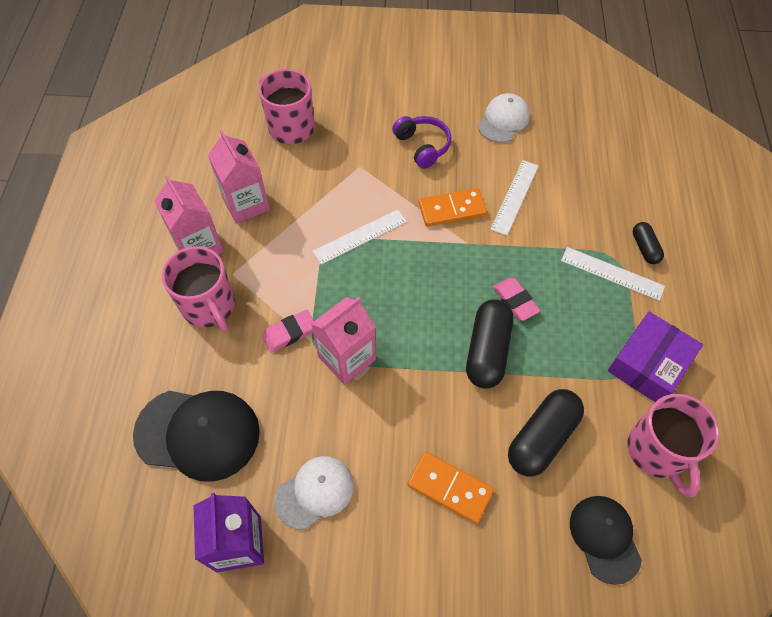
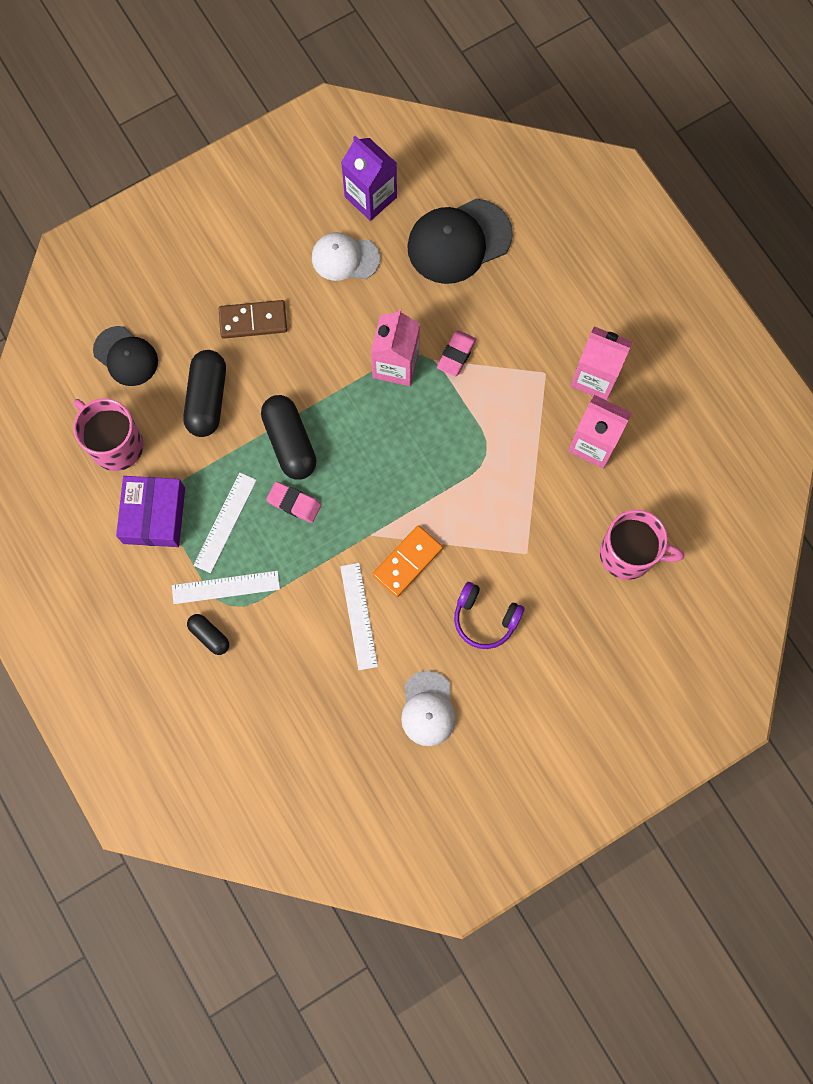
camera: 145 degrees right, 15 degrees up
(209, 306) = (538, 334): pink mug -> none
(315, 492) = (345, 258): white cap -> white cap turned 75 degrees clockwise
(360, 236) = (468, 478): white ruler -> white ruler (225, 522)
(450, 488) = (253, 320): orange domino -> brown domino

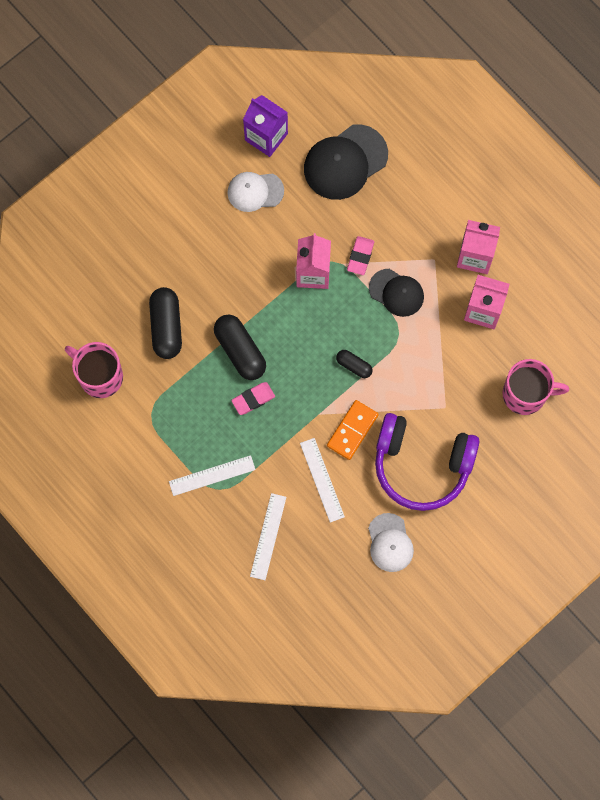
camera: 10 degrees left, 0 degrees up
(126, 356) = (93, 303): black cap -> black cap (396, 292)
(154, 515) = (143, 428): purple box -> none
(209, 636) = (207, 516): black capsule -> black capsule (354, 366)
(225, 522) = (201, 424): white ruler -> white ruler (268, 536)
(253, 320) = (190, 256): brown domino -> none
(294, 503) = (253, 399): pink eraser -> pink eraser turned 45 degrees counterclockwise
(485, 618) = (422, 464): purple headphones -> purple headphones, size x1.90

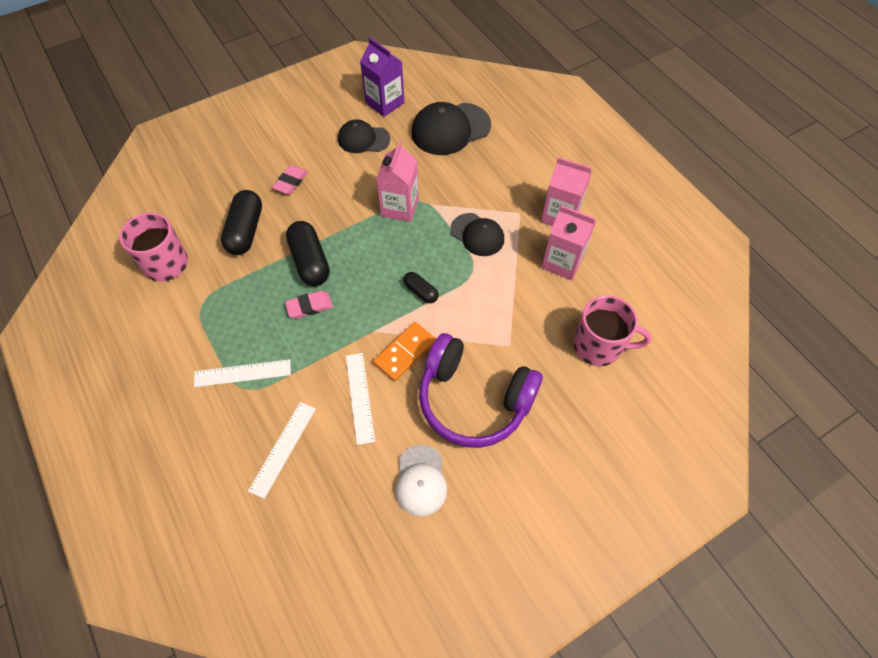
camera: 10 degrees right, 15 degrees down
(255, 191) = (363, 139): white cap -> black cap
(360, 256) = (448, 201): pink eraser -> pink eraser (291, 182)

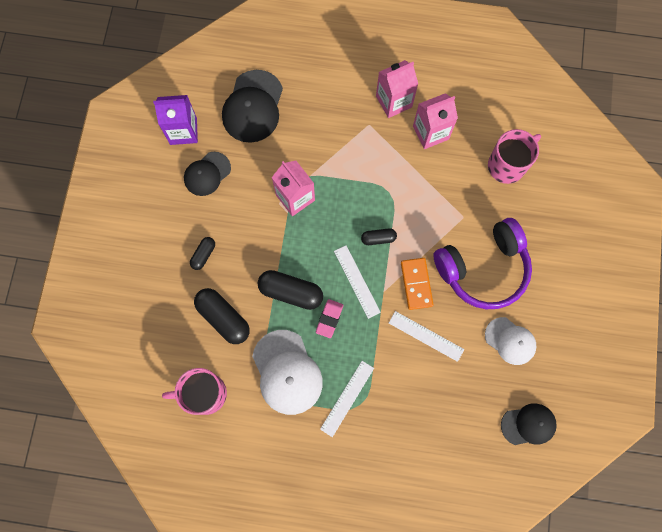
camera: 50 degrees left, 15 degrees up
(231, 309) = (287, 372): none -> white cap
(283, 448) = (424, 408): white ruler -> white ruler (357, 281)
(291, 182) = (203, 255): pink eraser -> black capsule
(477, 235) = (363, 166): black cap -> black cap (528, 425)

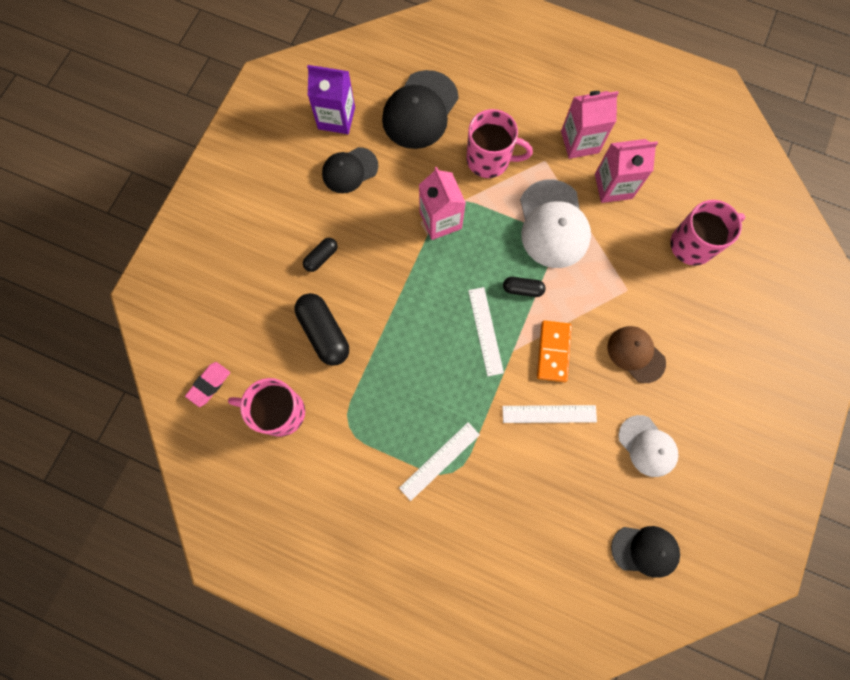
camera: 15 degrees right, 0 degrees up
(287, 372) = (378, 412): white cap -> white cap (553, 224)
(291, 292) = (407, 324): black capsule -> none
(322, 135) = (489, 160): none -> pink mug
(329, 319) = (443, 365): pink eraser -> pink eraser (209, 384)
(426, 336) = (549, 414): white ruler -> white ruler turned 45 degrees counterclockwise
(483, 268) = (636, 354): purple headphones -> brown cap

